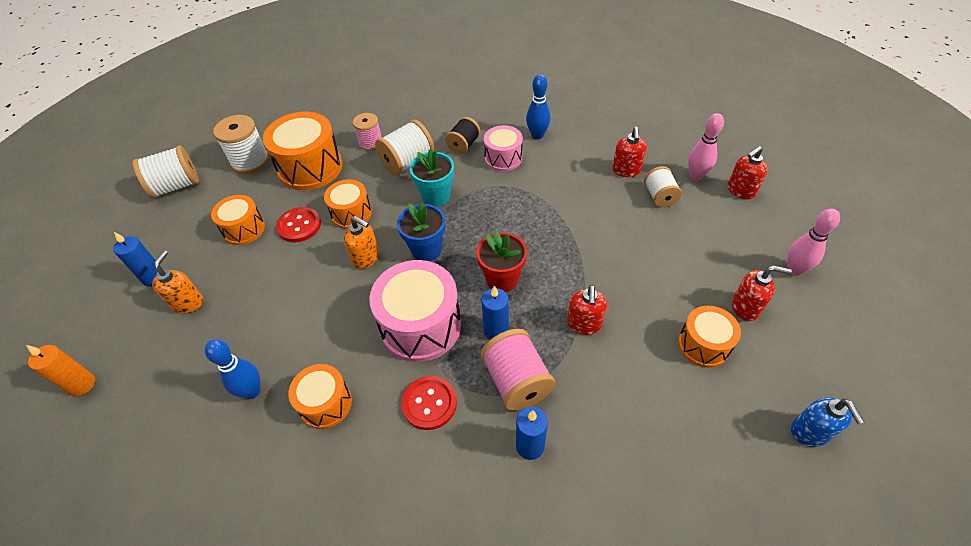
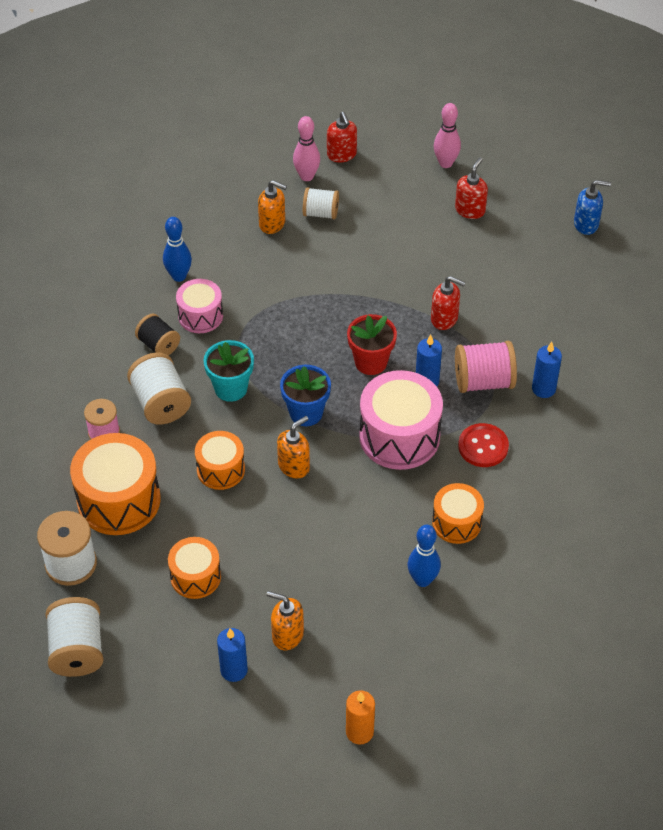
camera: 75 degrees left, 0 degrees up
(299, 226) = (216, 521): red button -> none
(626, 170) = (272, 224): red soap dispenser -> orange soap dispenser
(703, 345) = (494, 251): orange drum -> none

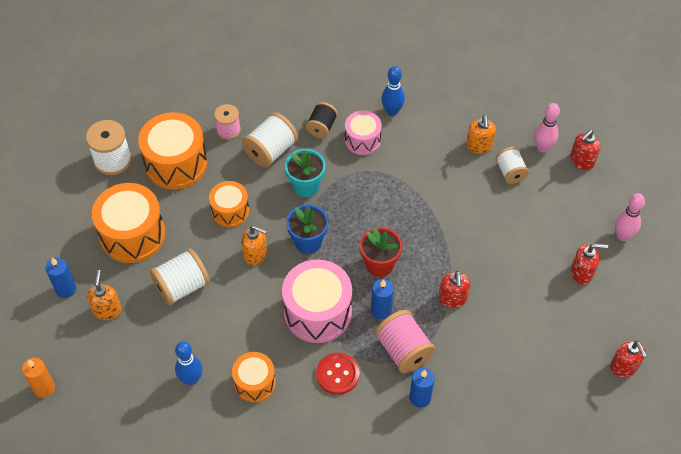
camera: 65 degrees right, 5 degrees up
(77, 650) = (47, 193): white spool -> white spool (182, 286)
(195, 577) = (132, 235): orange drum -> orange drum, size x1.70
(586, 224) = (624, 367): blue soap dispenser -> red soap dispenser

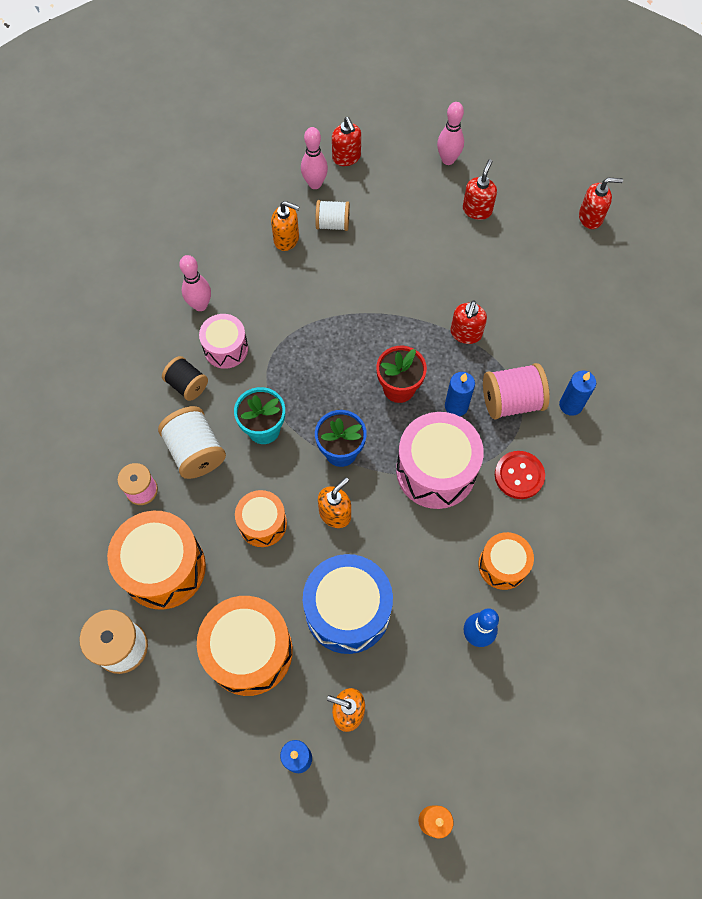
camera: 70 degrees left, 10 degrees up
(182, 286) = (347, 610): white spool -> blue drum
(392, 111) = (200, 305): blue bowling pin -> pink bowling pin
(452, 298) = (466, 333): red soap dispenser -> red soap dispenser turned 90 degrees clockwise

